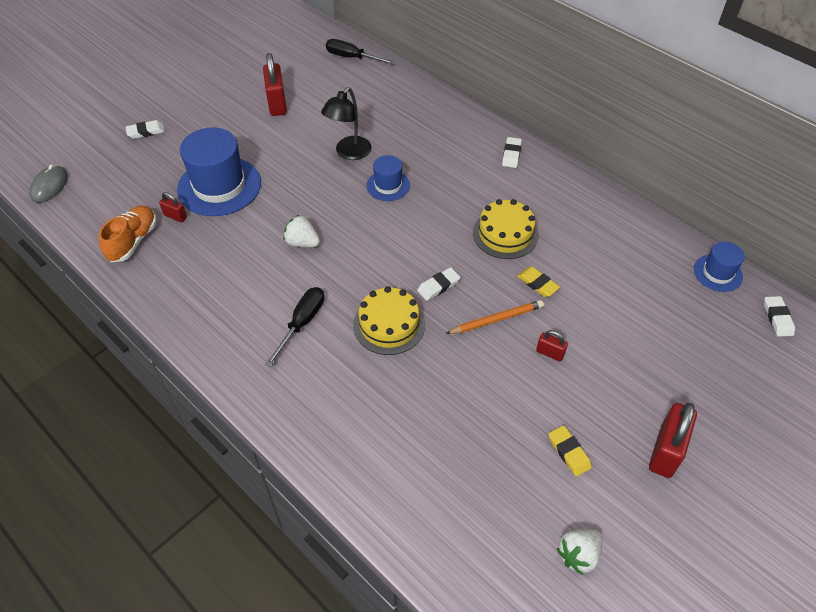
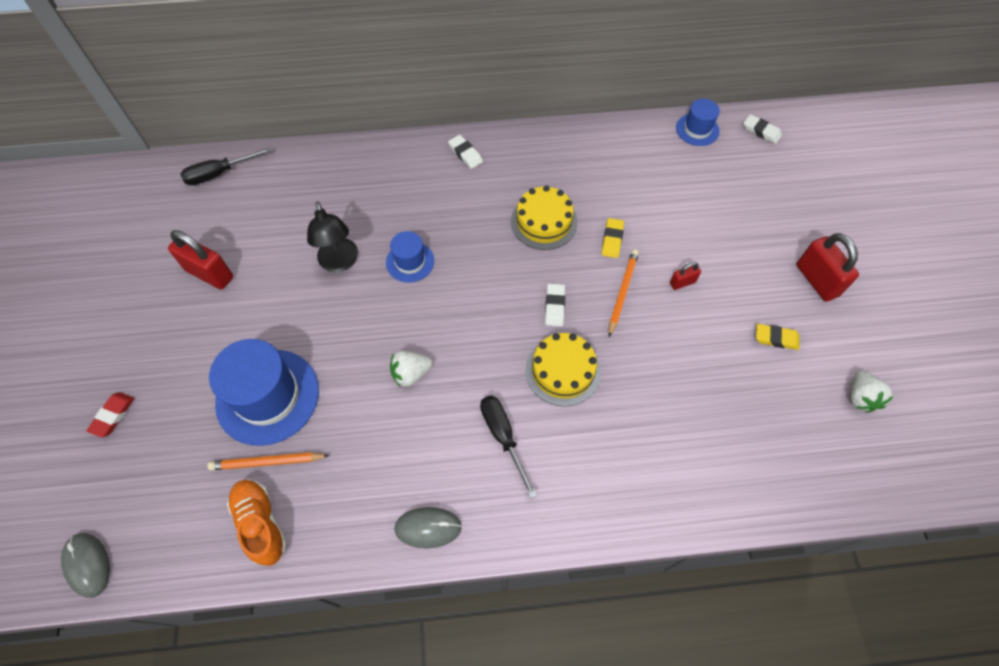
camera: 50 degrees left, 10 degrees up
(146, 132) = (113, 416): white eraser -> red eraser
(175, 216) = (267, 462): red padlock -> orange pencil
(198, 325) = (428, 528): none -> grey mouse
(537, 284) = (612, 240): yellow eraser -> yellow eraser turned 75 degrees counterclockwise

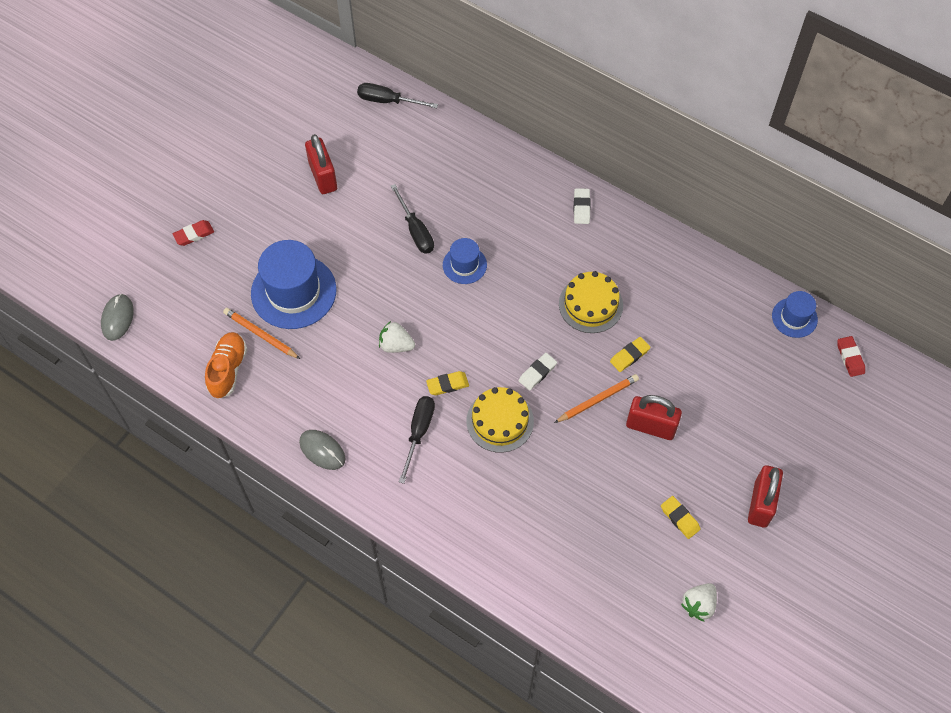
camera: 40 degrees right, 0 degrees up
(340, 262) = (415, 230): black lamp -> black screwdriver
(489, 374) = (447, 384): none -> yellow eraser
(682, 283) = (651, 426): red padlock -> red padlock, size x1.95
(761, 131) = (850, 358): white eraser -> red eraser

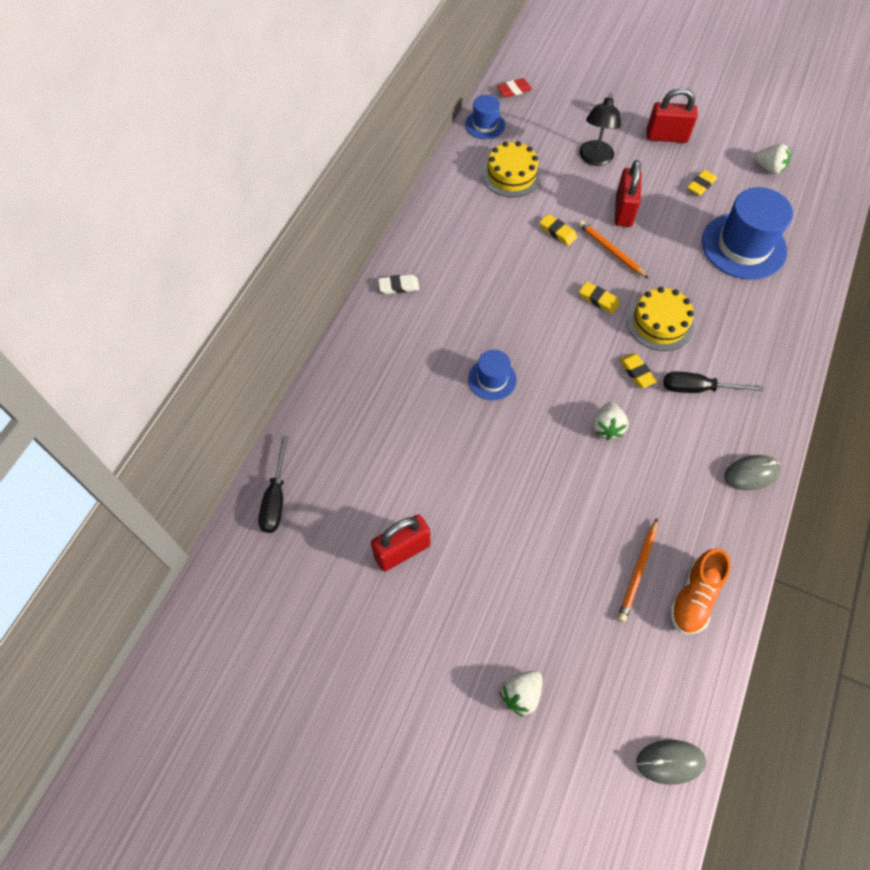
camera: 100 degrees left, 0 degrees up
(194, 234) = (521, 694): red eraser -> white strawberry
(228, 370) = (694, 597): orange shoe -> orange shoe turned 60 degrees counterclockwise
(293, 291) = (571, 547): blue hat -> blue hat (743, 246)
(322, 450) = (751, 473): grey mouse -> grey mouse turned 45 degrees clockwise
(415, 230) = (458, 434): black screwdriver -> none
(537, 373) = (598, 299): white eraser -> yellow eraser
(590, 304) = (511, 266): yellow cake -> yellow cake (511, 174)
(731, 417) = (594, 159): none -> black lamp

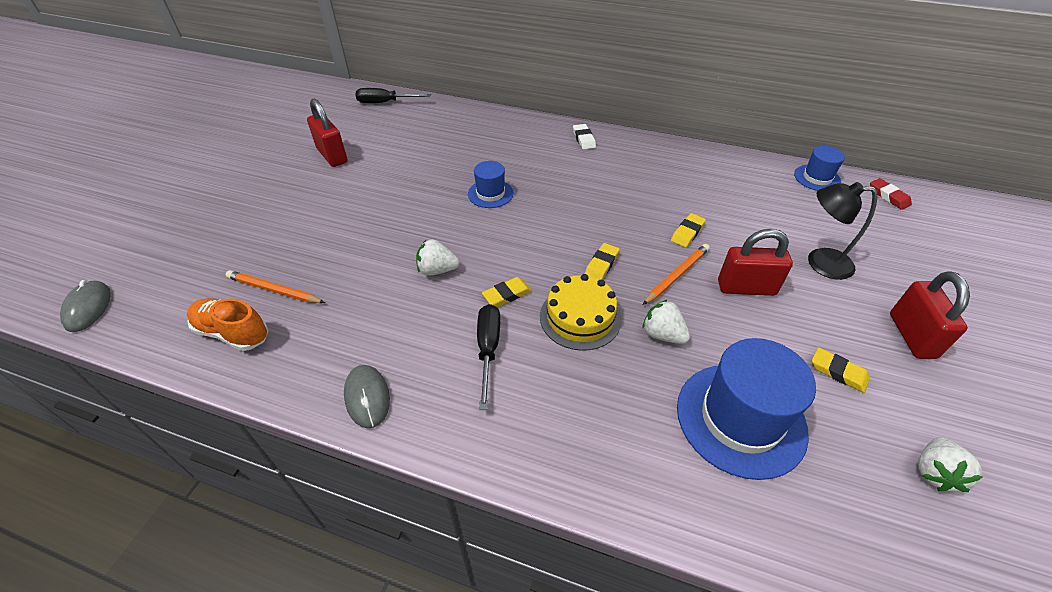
camera: 85 degrees right, 15 degrees down
(511, 174) = (755, 198): yellow cake -> none
(521, 694) = (193, 218): white strawberry -> white strawberry (662, 334)

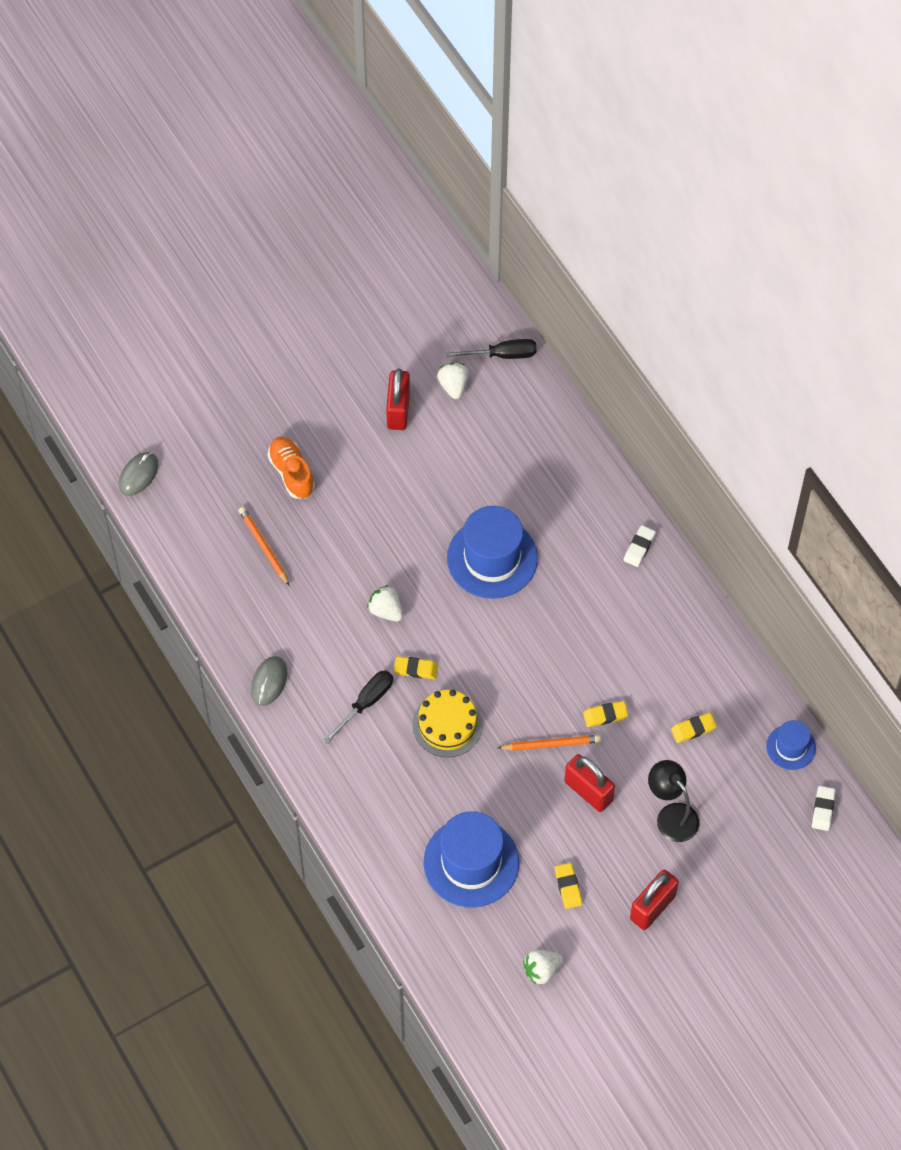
camera: 40 degrees right, 15 degrees up
(233, 333) = (218, 568): orange shoe -> orange shoe (291, 473)
(385, 102) = (502, 355): black screwdriver -> black screwdriver turned 135 degrees clockwise
(490, 193) = (492, 558): blue hat -> blue hat, size x1.90
(601, 264) = (507, 694): yellow eraser -> yellow eraser (693, 729)
(662, 334) = (487, 778): white strawberry -> white strawberry (453, 386)
(888, 196) = (823, 809): red eraser -> white eraser

